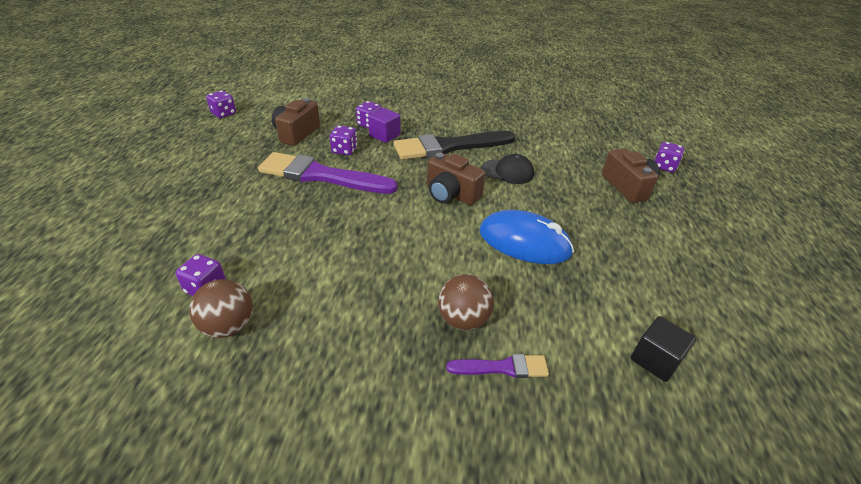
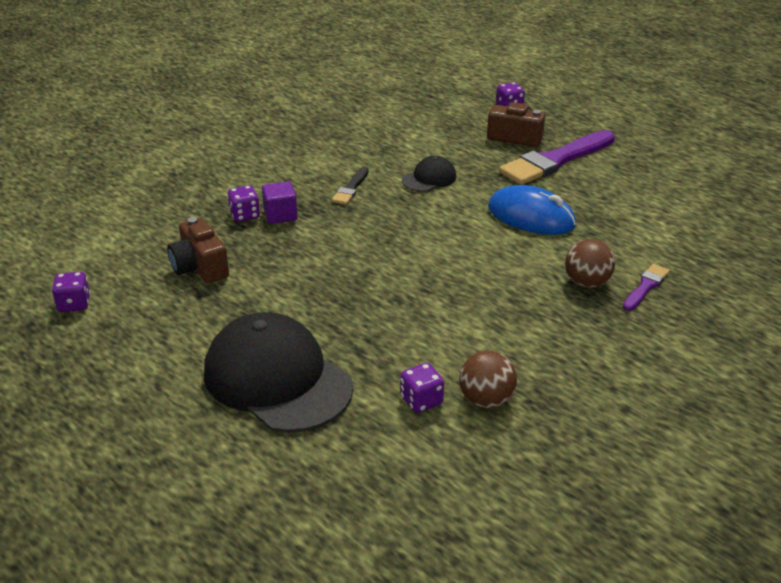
camera: 50 degrees left, 5 degrees down
(193, 210) = (277, 379): none -> black cap
(322, 176) = (310, 279): purple brush -> purple brush (555, 160)
(344, 150) = (278, 249): purple dice -> none
(450, 147) = (351, 188): black brush -> black brush, size x0.48
(451, 194) = (428, 221): brown camera -> none
(524, 242) = (531, 217): blue mouse -> blue mouse turned 60 degrees clockwise
(655, 359) = (690, 226): black cube -> none

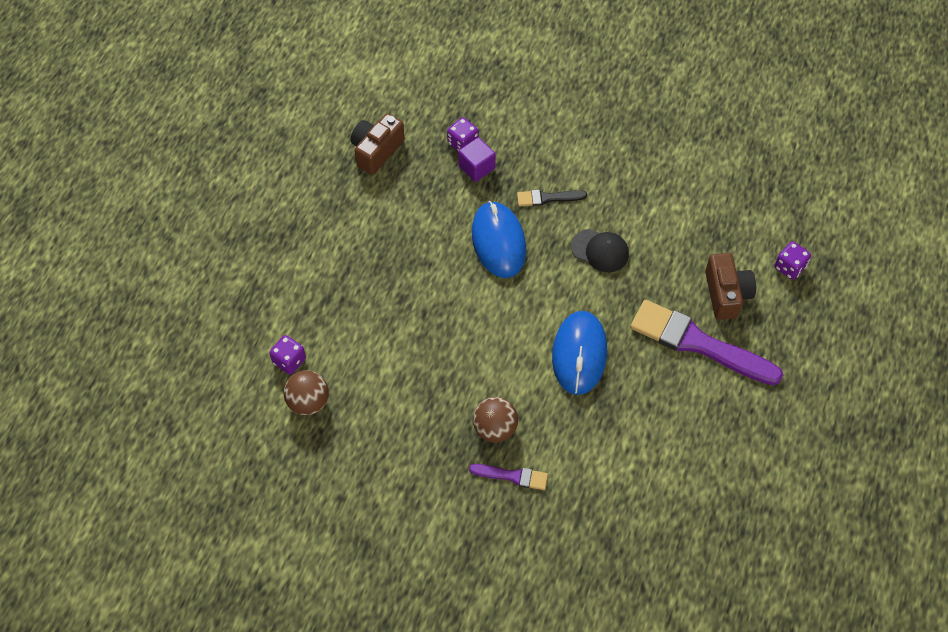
camera: 65 degrees right, 25 degrees up
(74, 304) = (295, 101): purple dice -> none
(277, 379) = (272, 263): black cap -> none
(376, 225) = (498, 241): none -> blue mouse

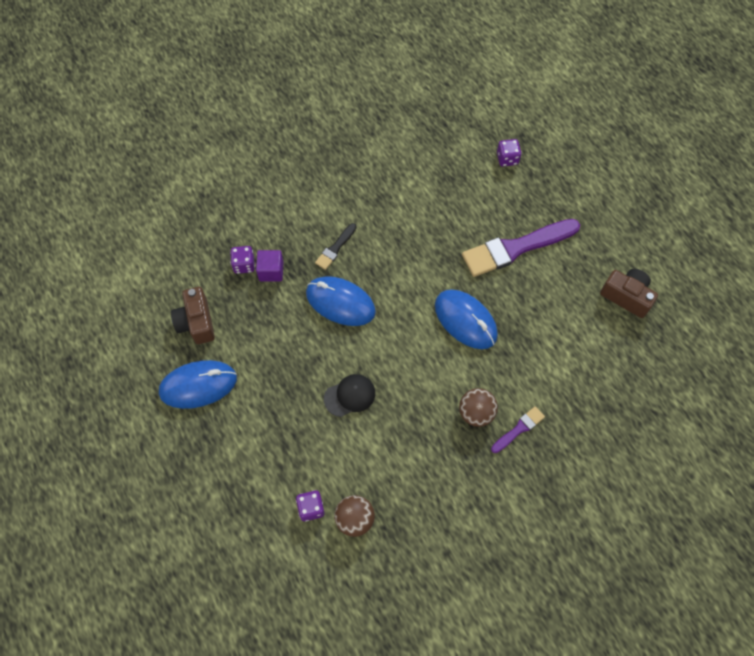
camera: 50 degrees left, 5 degrees up
(322, 196) = (198, 385): none -> blue mouse
(600, 250) = (402, 249): black cap -> black cap (350, 396)
(726, 294) = (495, 206): brown camera -> brown camera (626, 296)

